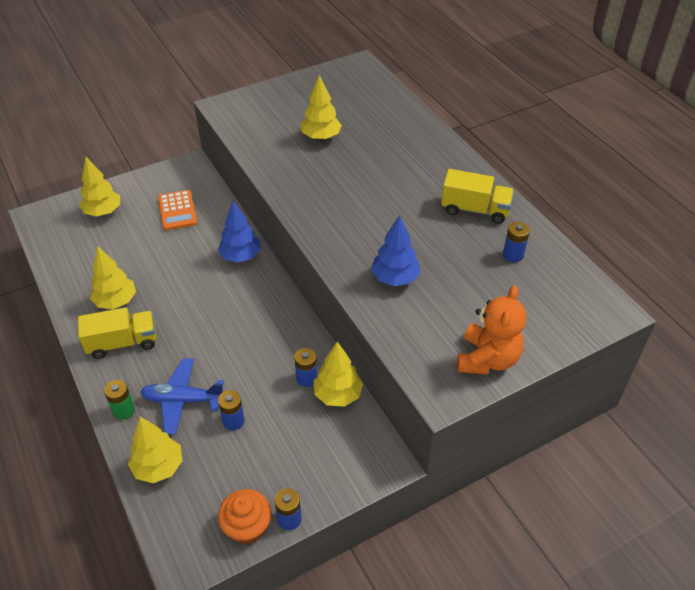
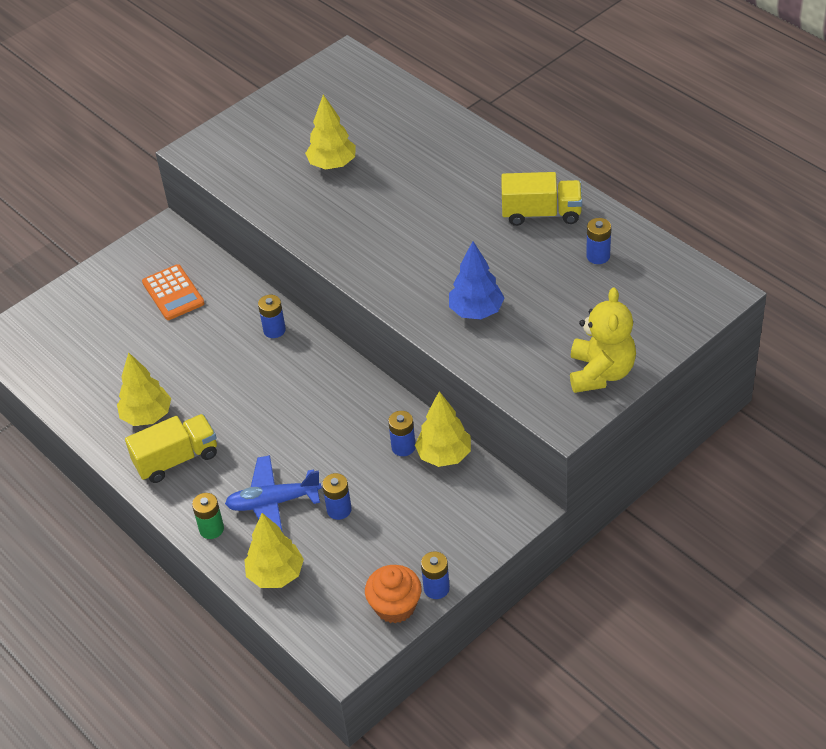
camera: 10 degrees left, 0 degrees up
(103, 212) = (80, 315): yellow tree -> none
(241, 256) = (274, 330): blue tree -> blue battery
(487, 359) = (601, 373): orange teddy bear -> yellow teddy bear

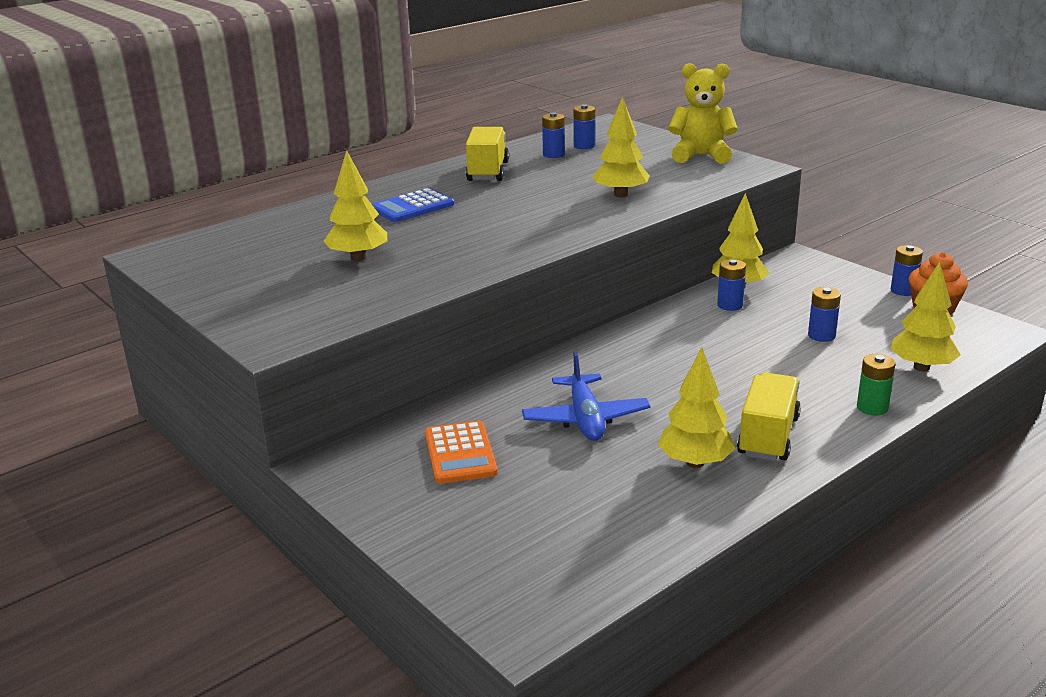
camera: 90 degrees left, 20 degrees down
(173, 293) = (460, 453): orange calculator -> orange calculator turned 105 degrees clockwise
(176, 459) = (768, 436): yellow truck -> yellow truck turned 45 degrees clockwise
(273, 502) = (821, 371): blue plane -> blue plane (585, 419)
(274, 330) = (548, 377): blue battery -> blue battery (584, 146)
(444, 177) = (412, 207): none -> blue calculator
(476, 311) = (621, 195): blue tree -> yellow tree

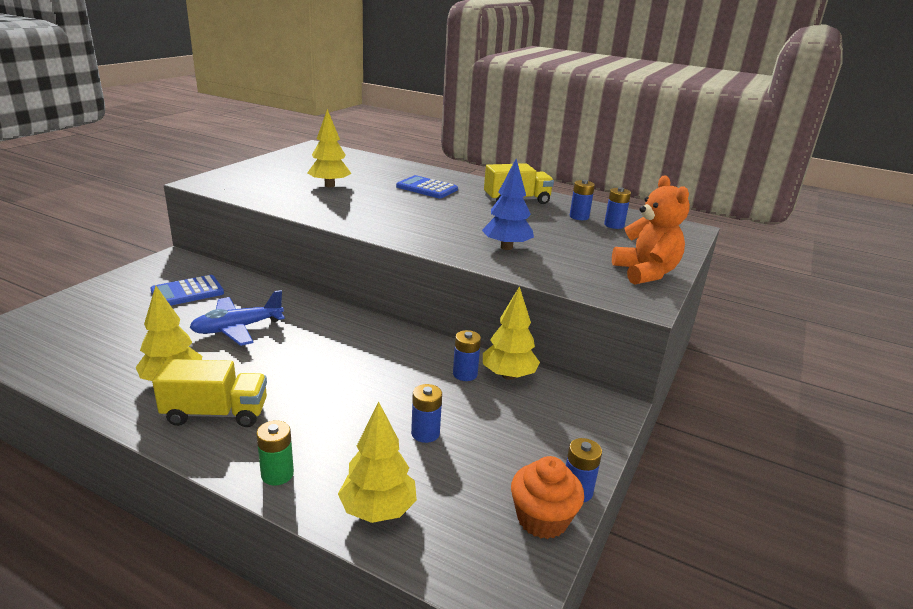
camera: 65 degrees right, 0 degrees up
(460, 453) = (187, 292): orange calculator -> blue calculator
(621, 195) = (506, 247): yellow tree -> blue tree
(701, 156) = (645, 273): yellow teddy bear -> orange teddy bear

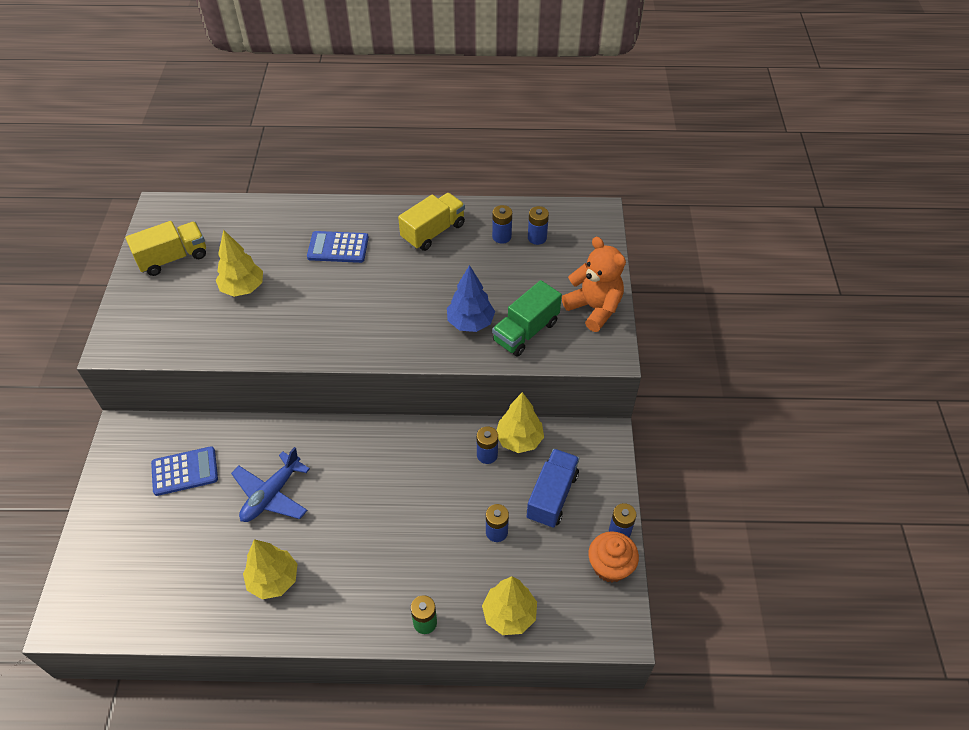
camera: 25 degrees left, 25 degrees up
(187, 292) = (185, 471): blue calculator -> blue calculator turned 135 degrees counterclockwise
(216, 413) = (336, 593): yellow truck -> yellow truck (173, 258)
(512, 429) = (552, 496): none -> blue truck
(558, 266) = (526, 331): none -> green truck

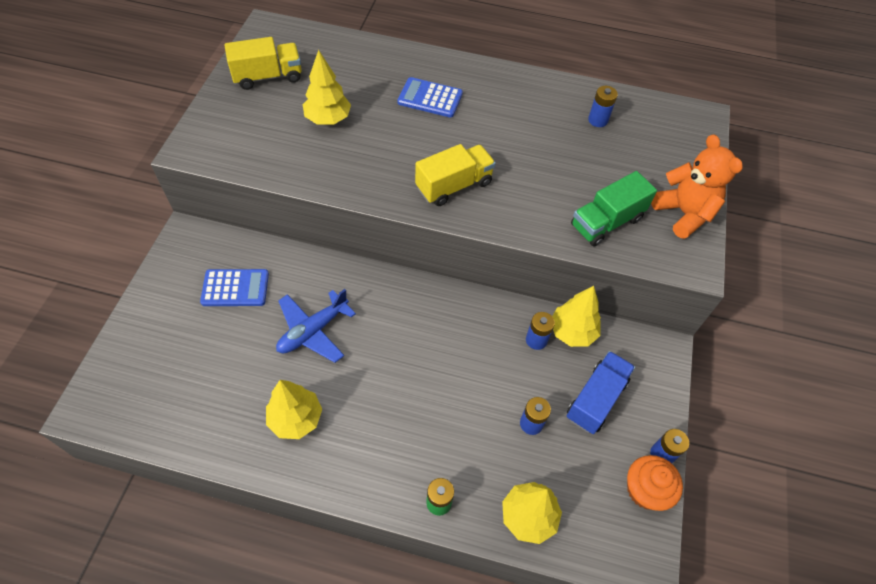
camera: 10 degrees right, 5 degrees up
(433, 232) = (528, 102): yellow truck -> yellow truck (454, 186)
(470, 323) = (550, 201): blue tree -> none
(537, 238) = (634, 128): blue battery -> none

